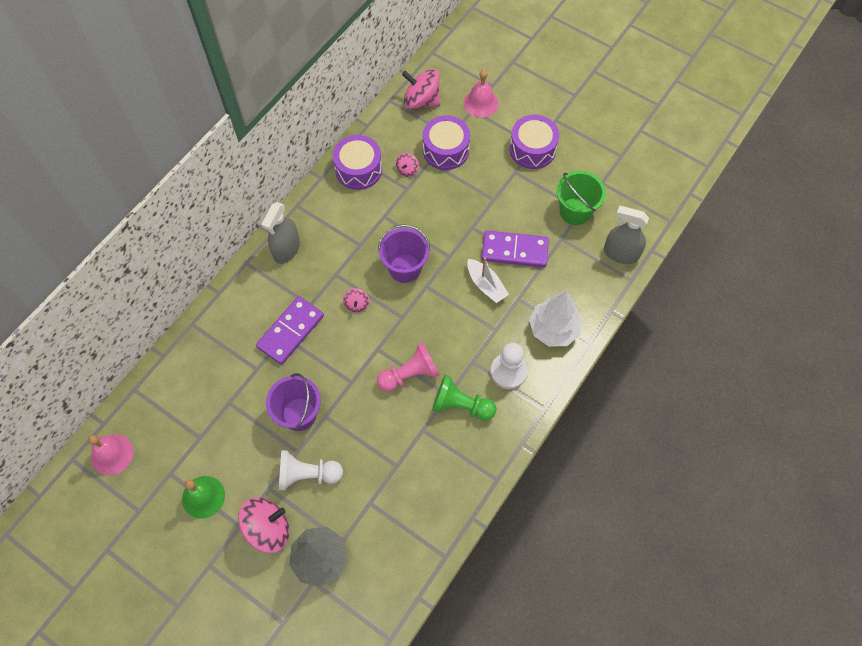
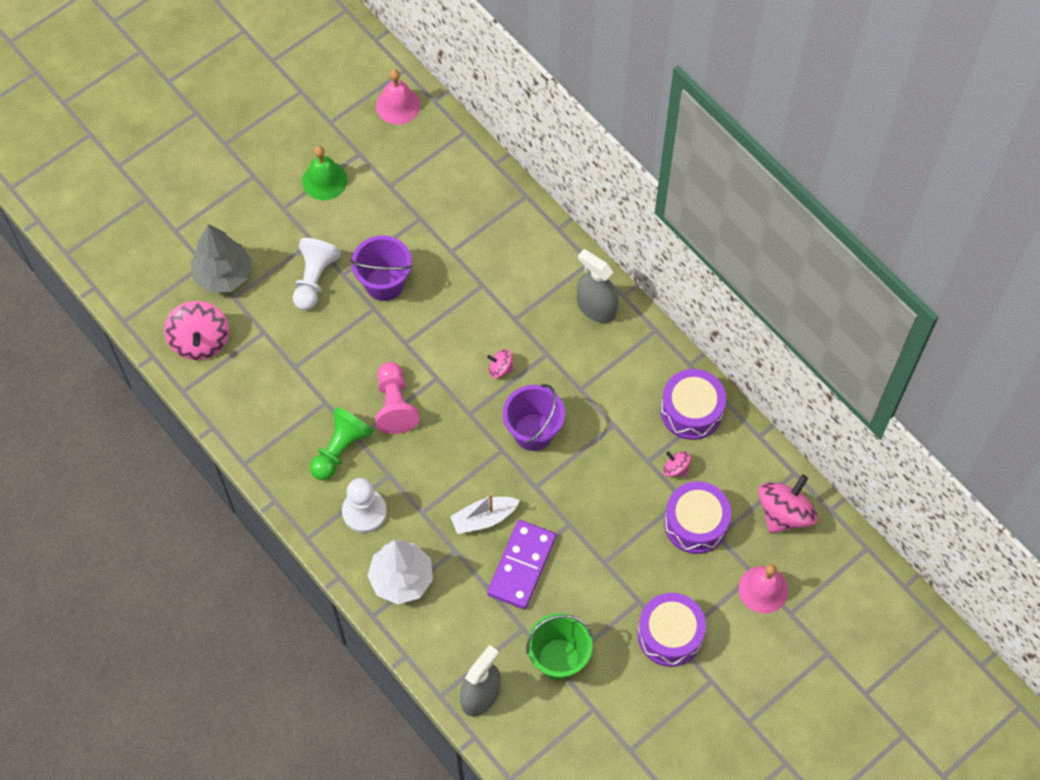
camera: 105 degrees right, 0 degrees up
(268, 529) = (270, 233): pink spinning top -> pink spinning top (200, 341)
(290, 331) = (486, 293): purple domino -> none

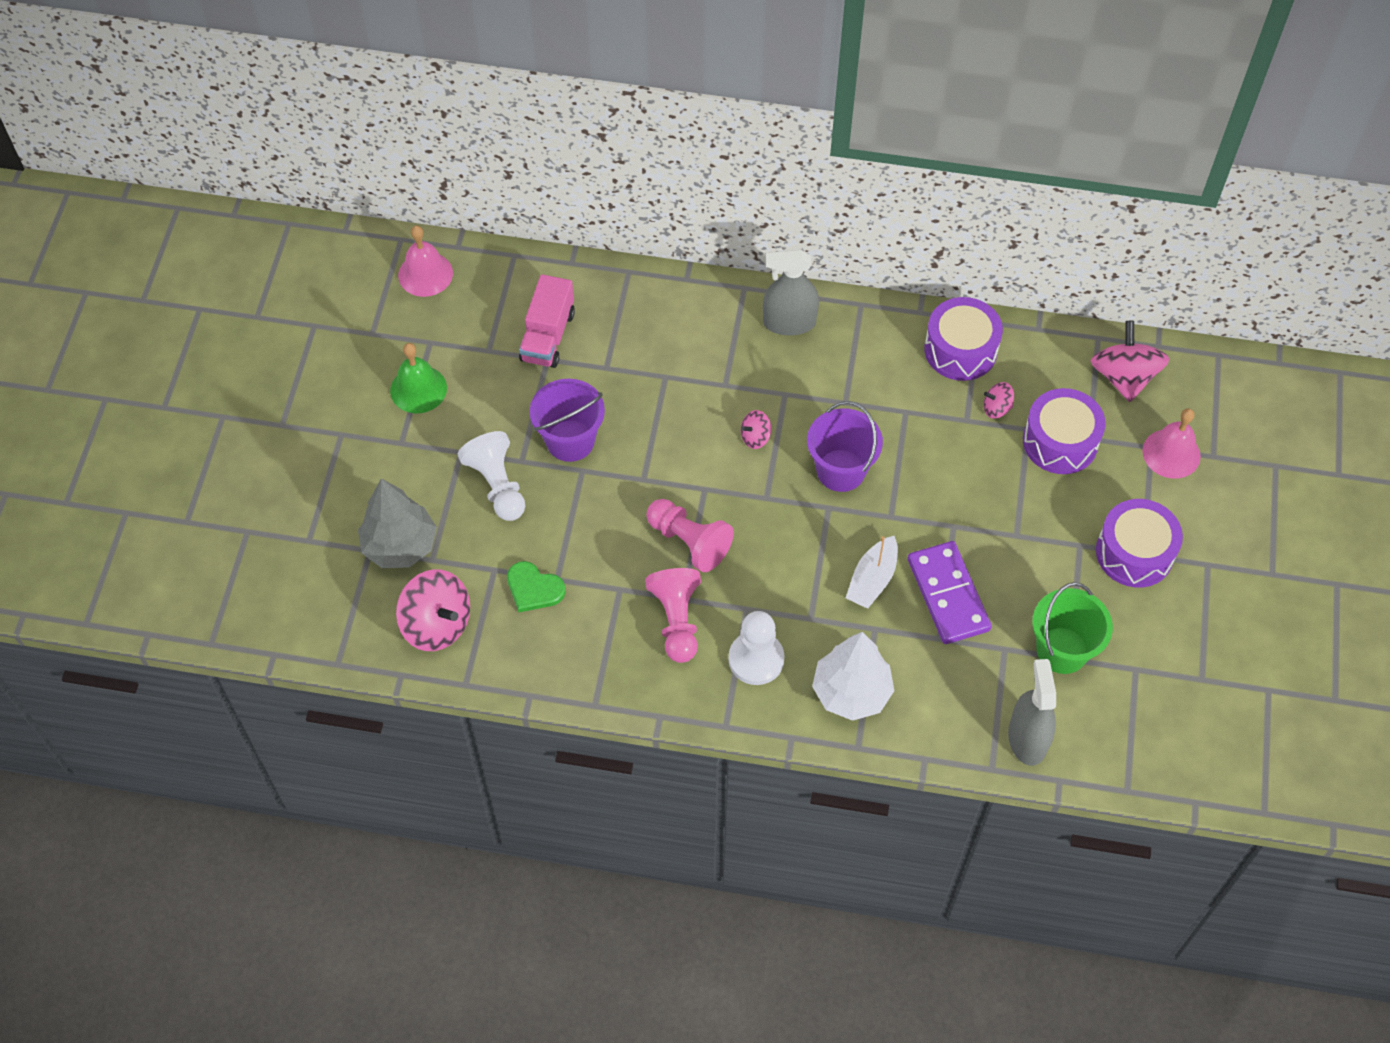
camera: 40 degrees left, 5 degrees down
(275, 362) = (534, 588): none -> green heart
(340, 449) = (677, 620): green pawn -> pink pawn
(434, 203) = (548, 336): none -> pink truck

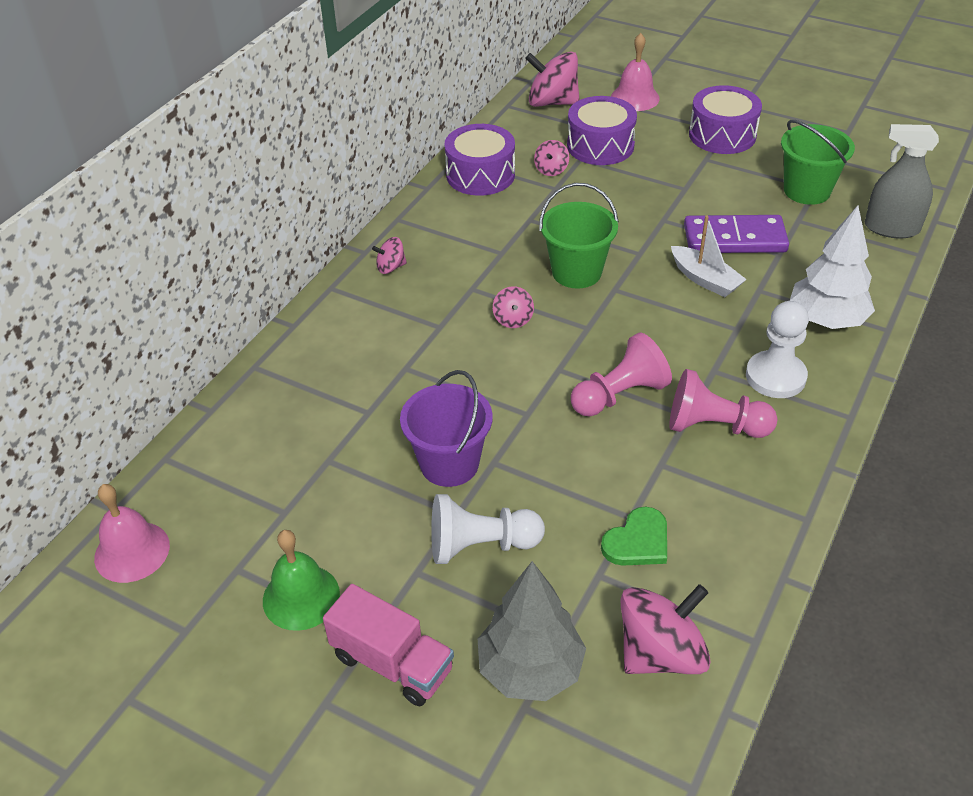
camera: 70 degrees left, 15 degrees down
(548, 336) = (297, 452): pink truck -> pink truck (392, 663)
(789, 322) = (391, 267): grey spray bottle -> pink spinning top
(841, 470) = (576, 272): purple bucket -> green bucket

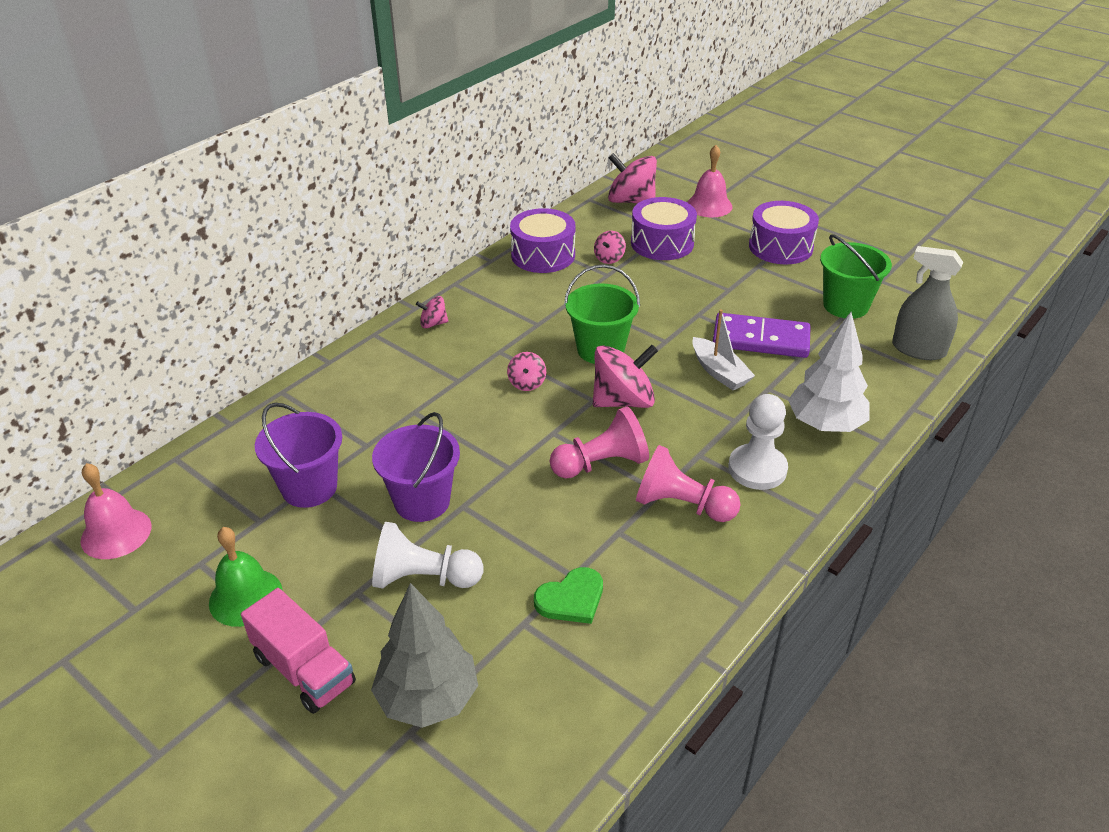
camera: 10 degrees right, 5 degrees down
(324, 468) = (309, 487): none -> purple bucket
(660, 653) = (556, 706): pink spinning top -> pink spinning top (623, 401)

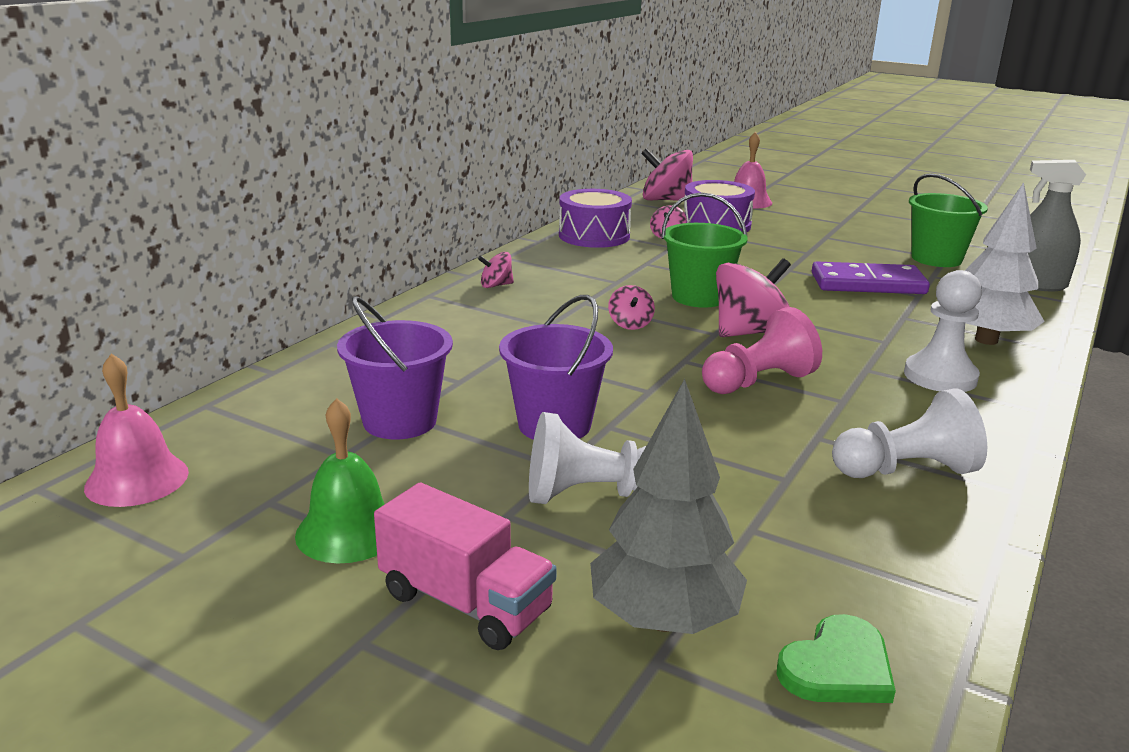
camera: 10 degrees left, 15 degrees down
(571, 599) = (799, 501): green heart -> green heart (837, 667)
(669, 575) = (906, 470): none -> white pawn
(682, 505) = (876, 410): pink pawn -> none
(719, 372) = (841, 308): white boat -> none
(780, 247) = (839, 224): purple drum -> none

